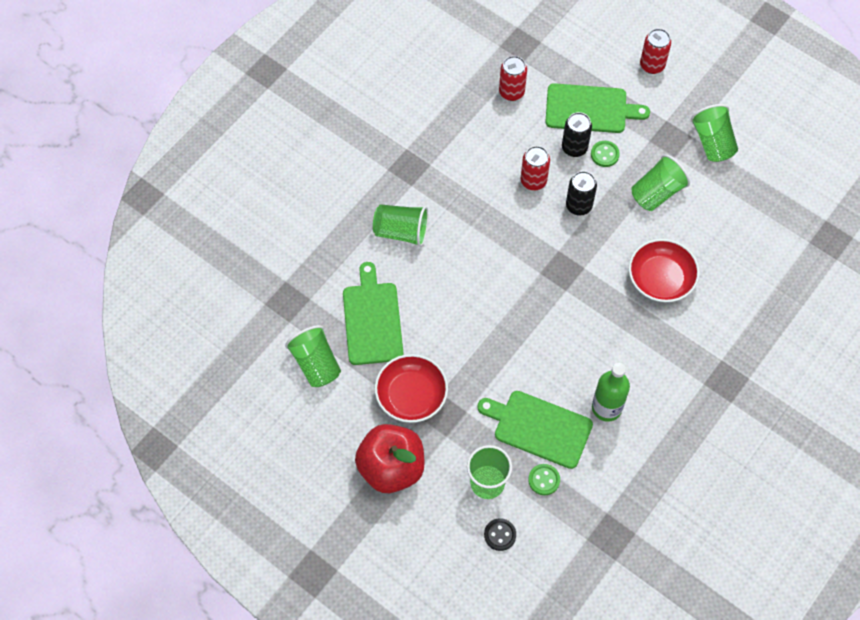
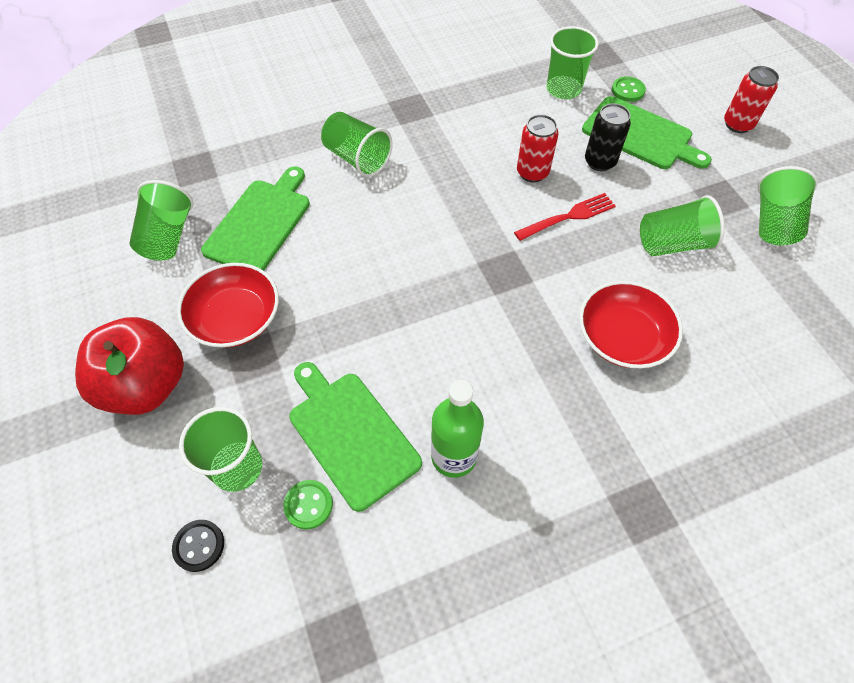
camera: 30 degrees right, 5 degrees down
(511, 92) = (563, 89): red can -> green cup
(578, 206) = (568, 217): black can -> red fork
(604, 154) = (631, 181): green button -> green button (628, 90)

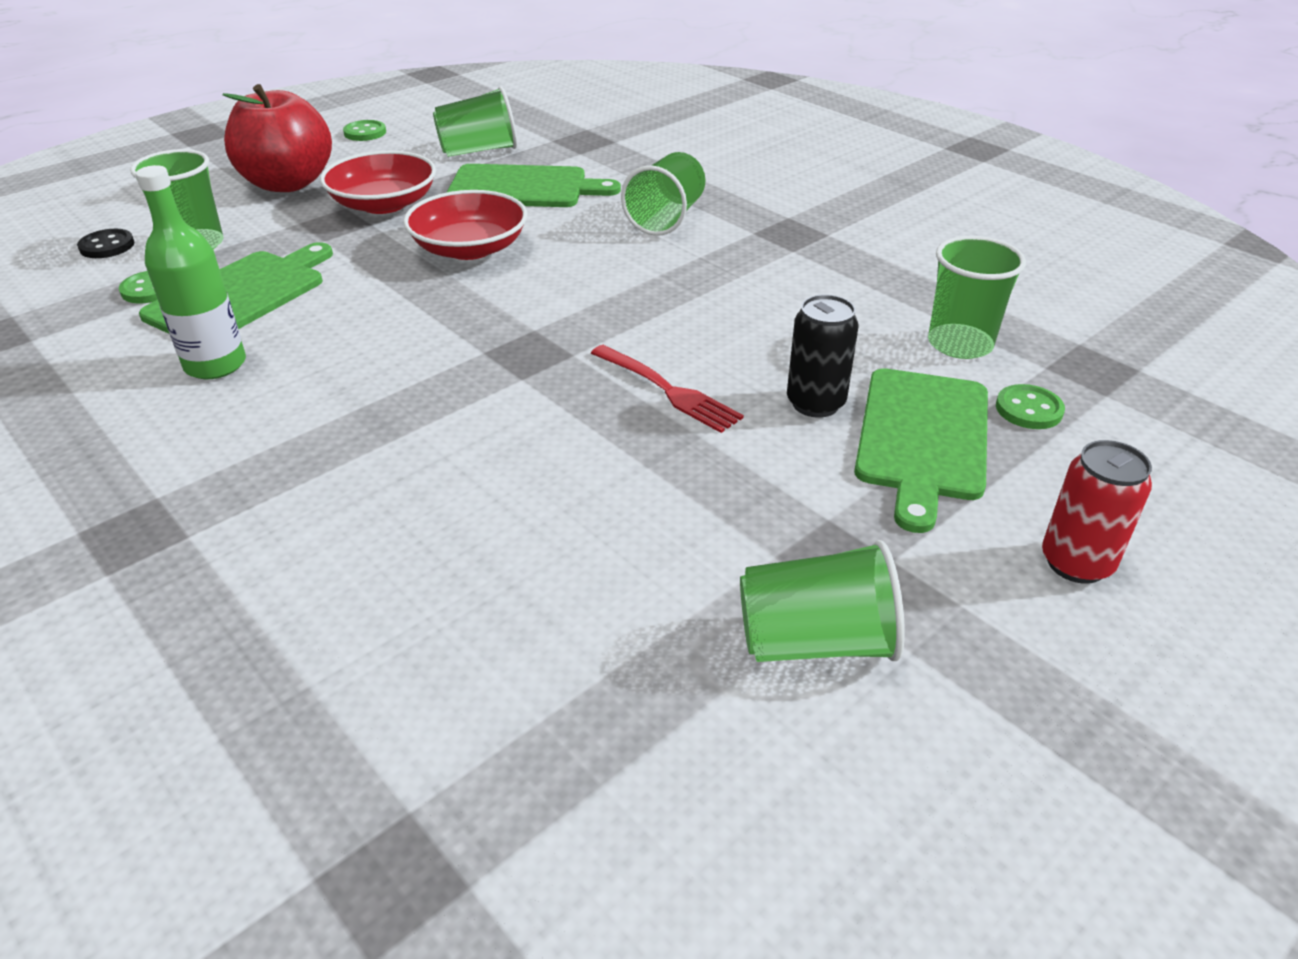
camera: 70 degrees right, 20 degrees down
(65, 312) = (365, 133): none -> green button
(532, 172) = (740, 345): red can -> none
(623, 337) = (444, 476): red bowl -> red bowl (469, 248)
(672, 244) = (673, 506): green cup -> none

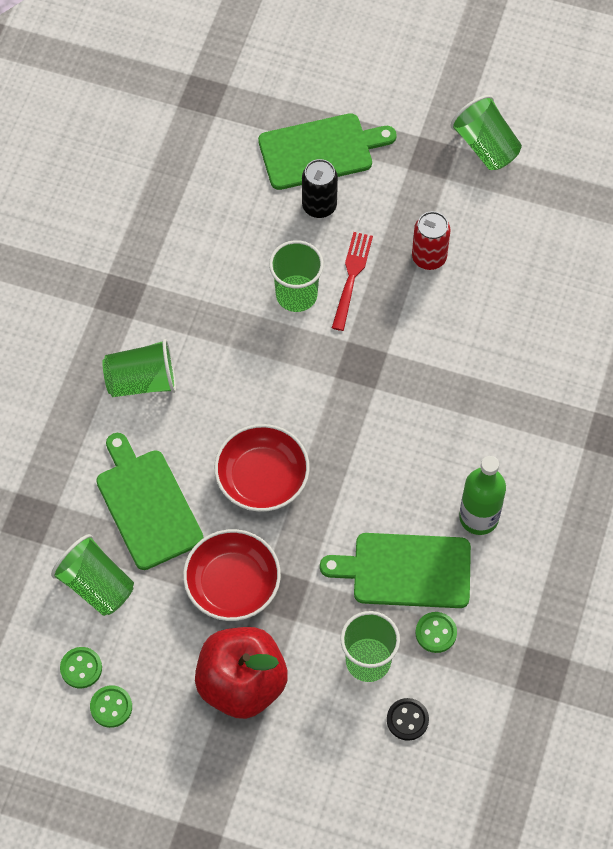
camera: 120 degrees left, 25 degrees up
(960, 344) = (214, 160): green cup -> green cup (296, 295)
(1028, 409) = (264, 114): green button -> green button (81, 668)
(1076, 563) = (376, 72): red can -> red can (429, 257)

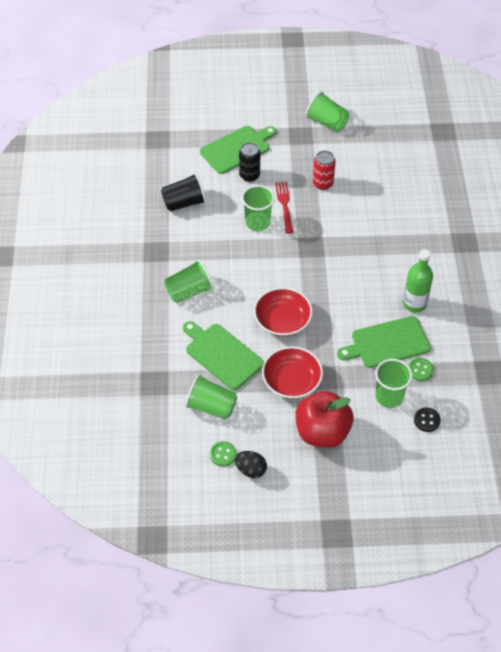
camera: 20 degrees left, 10 degrees down
(111, 707) = (250, 470): green button -> black egg
(197, 223) = (184, 203): none -> black cup

